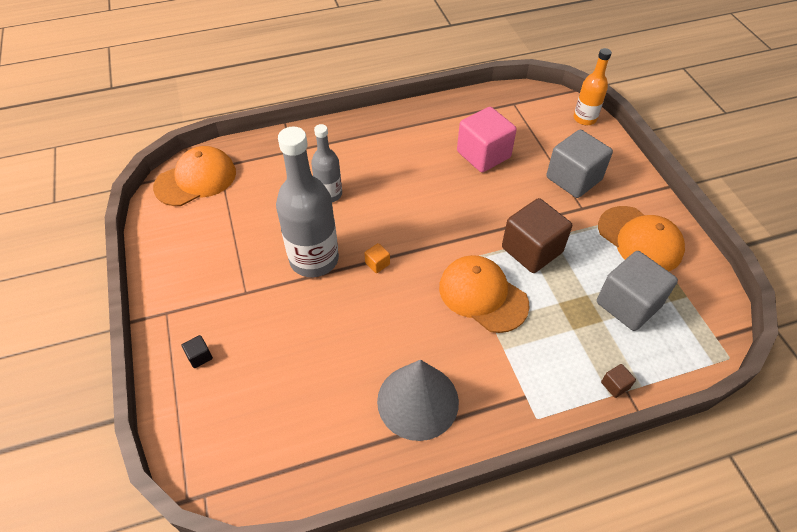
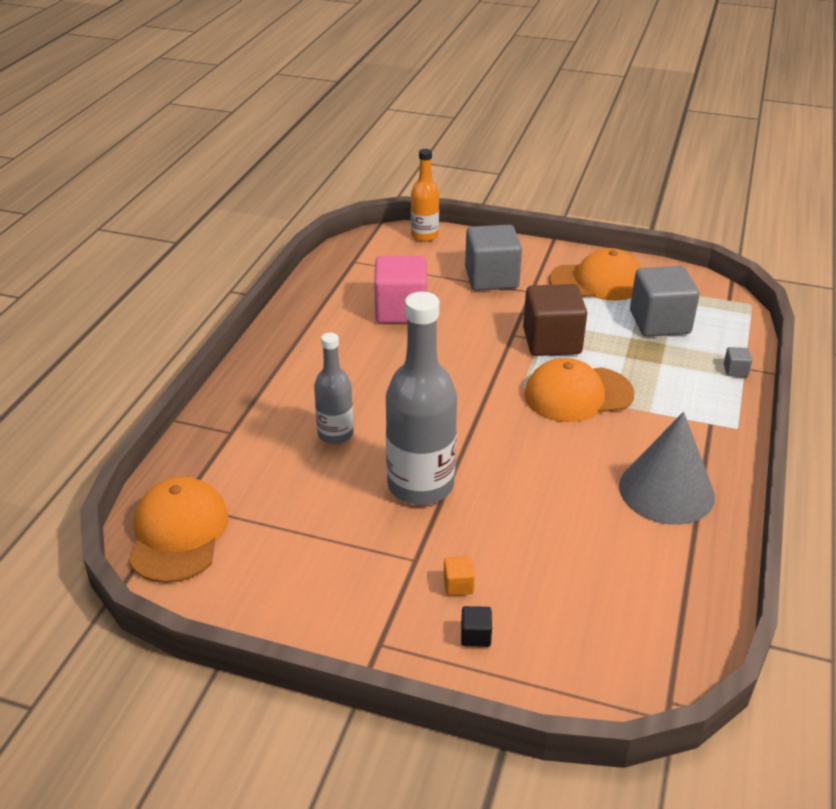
camera: 55 degrees left, 15 degrees down
(377, 263) = (472, 442): orange cube -> orange cube (458, 585)
(615, 385) = (735, 370): brown cube -> grey cube

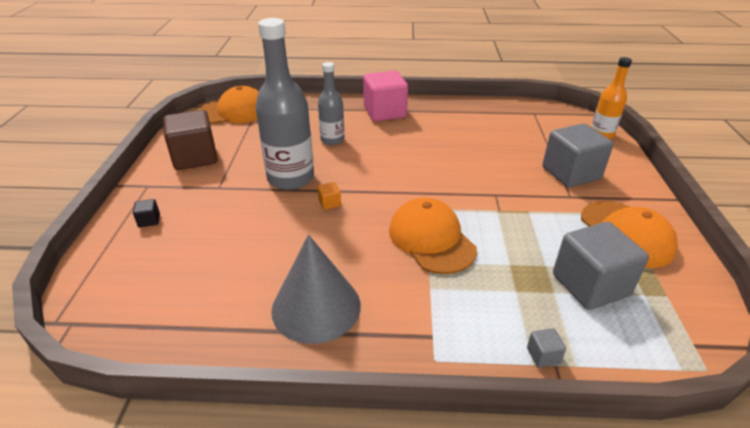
camera: 75 degrees right, 0 degrees up
(401, 310) = (487, 140): pink cube -> pink cube (384, 112)
(458, 585) = (195, 207): orange cube -> orange cube (329, 203)
(552, 341) = (501, 216): brown cube -> brown cube (195, 157)

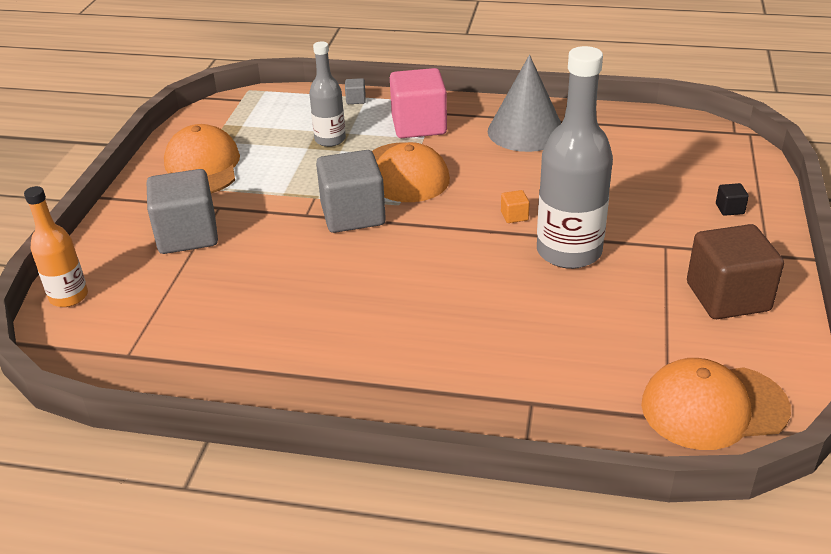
camera: 170 degrees left, 0 degrees up
(332, 140) = (510, 317): grey bottle -> grey bottle (330, 140)
(384, 112) = (406, 380): pink cube -> pink cube (419, 125)
(590, 285) = (281, 133): grey cube -> grey cube (353, 215)

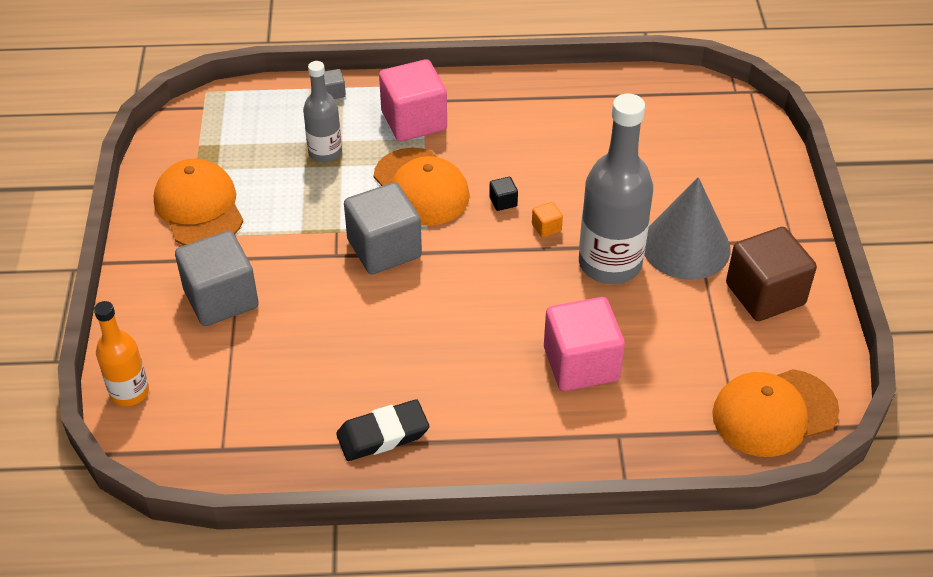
camera: 15 degrees left, 10 degrees up
(286, 365) = (383, 434): none -> black eraser
(512, 332) = (581, 364): none -> pink cube
(526, 131) = (528, 115): grey cone -> grey cone (685, 246)
(729, 209) = (748, 190): black cube -> black cube (503, 202)

